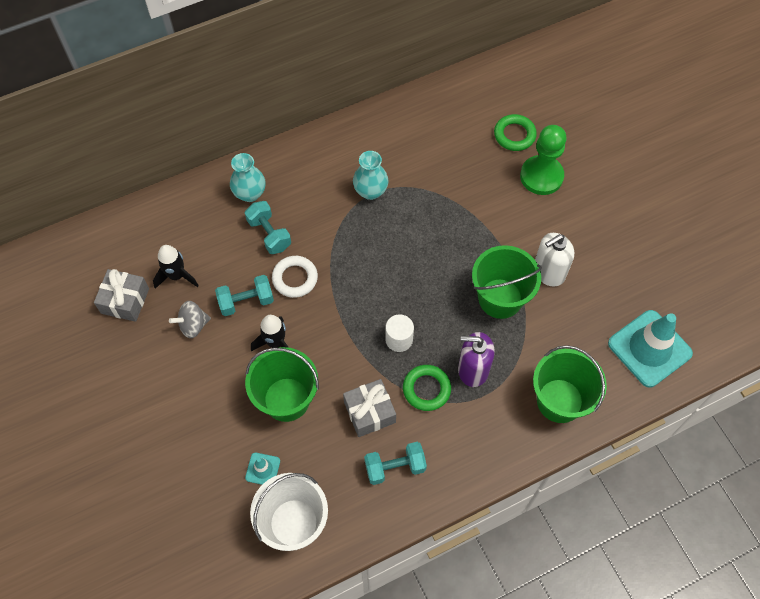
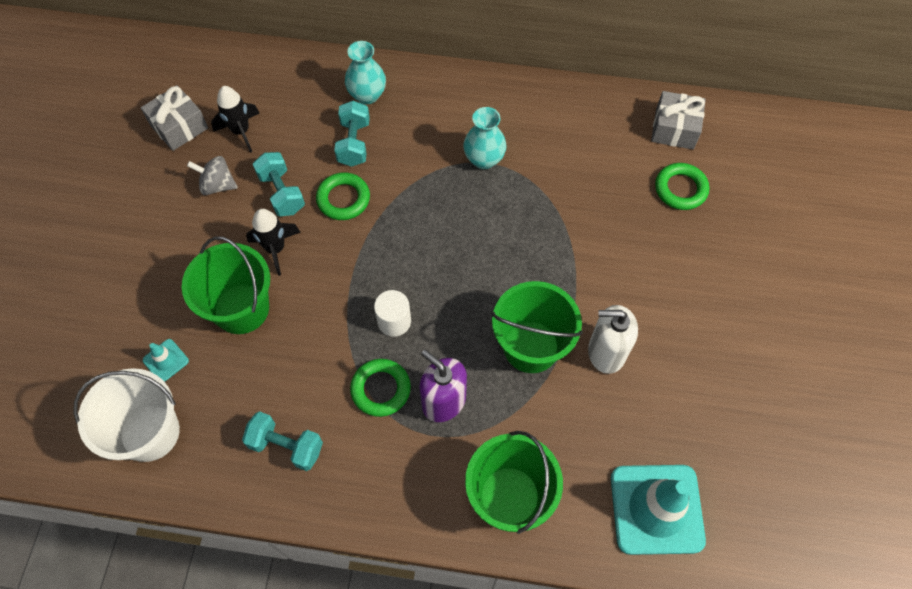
camera: 35 degrees right, 0 degrees up
(246, 301) = (282, 193): turquoise dumbbell -> turquoise dumbbell turned 45 degrees clockwise
(295, 278) = (343, 199): white ring -> green ring
(369, 412) = (307, 374): grey gift -> grey gift (674, 129)
(541, 176) = (677, 248): green pawn -> none

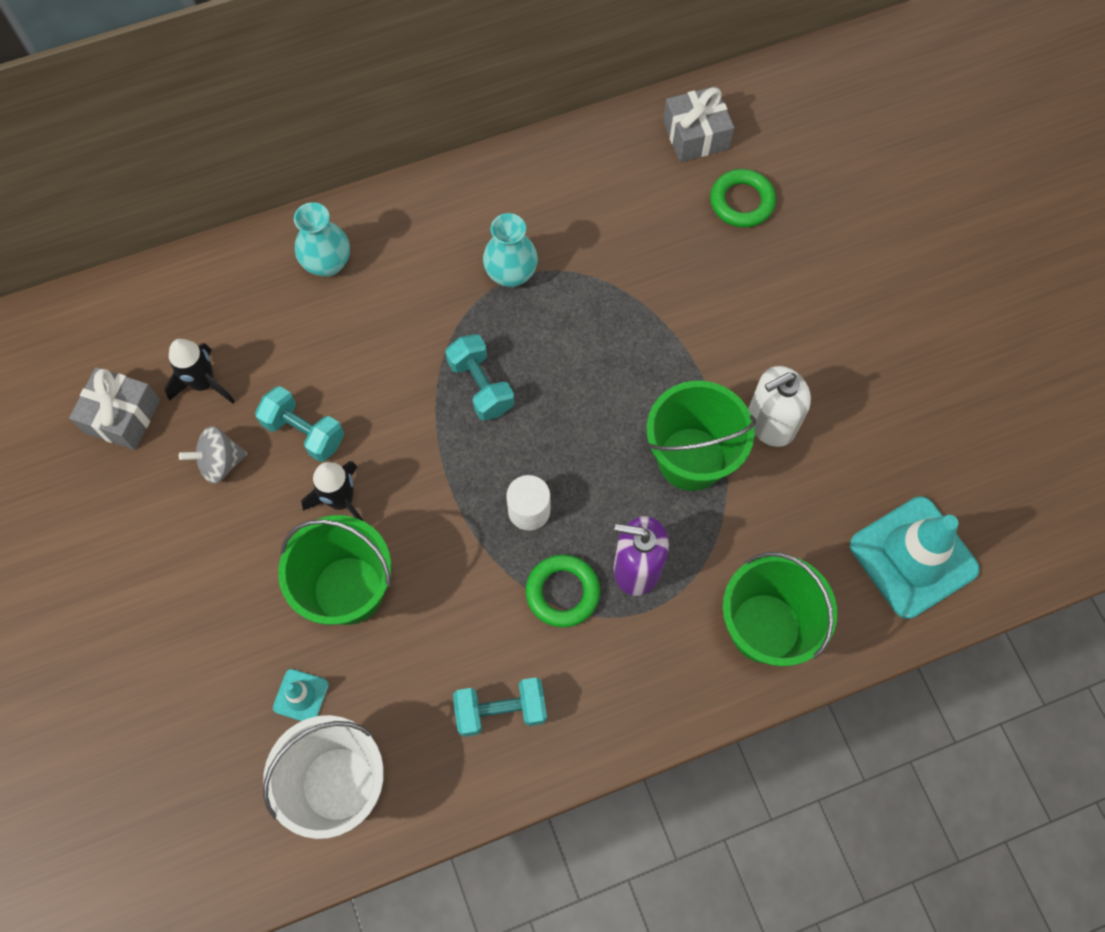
camera: 30 degrees left, 5 degrees up
(343, 199) = (381, 402): green ring -> none
(354, 143) = (350, 329): turquoise dumbbell -> turquoise dumbbell (481, 386)

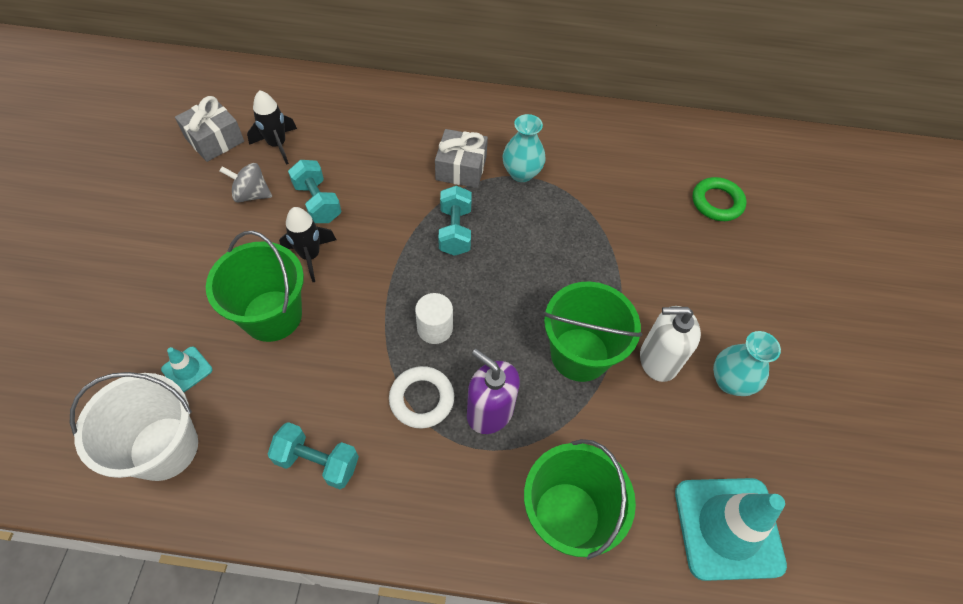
camera: 25 degrees right, 10 degrees down
(327, 263) = (404, 114): turquoise vase -> turquoise vase (730, 381)
(562, 592) = (421, 399): green ring -> white ring
(696, 135) = (705, 148): grey gift -> grey gift (461, 168)

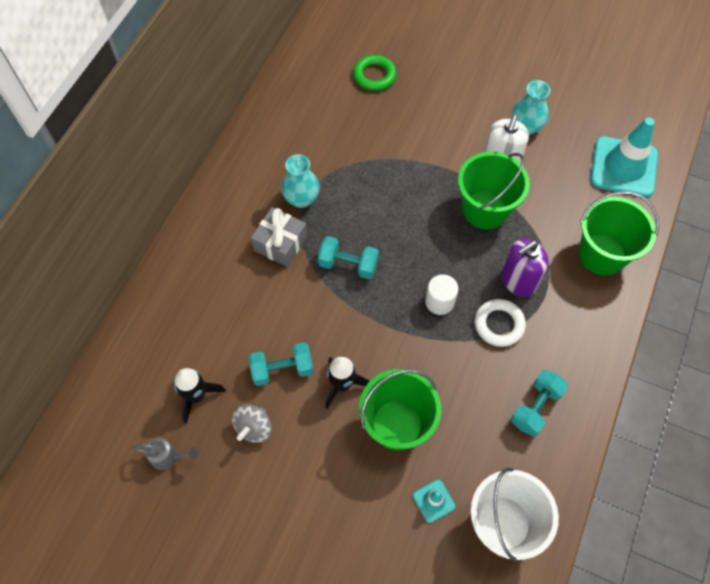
camera: 70 degrees left, 5 degrees up
(214, 140) = (168, 456): grey gift -> grey watering can

